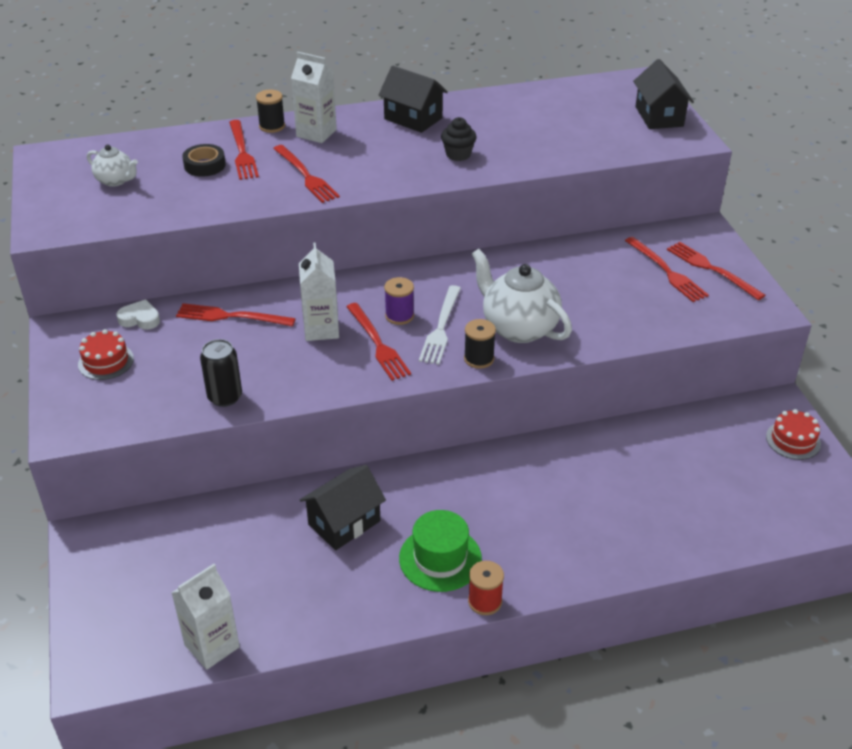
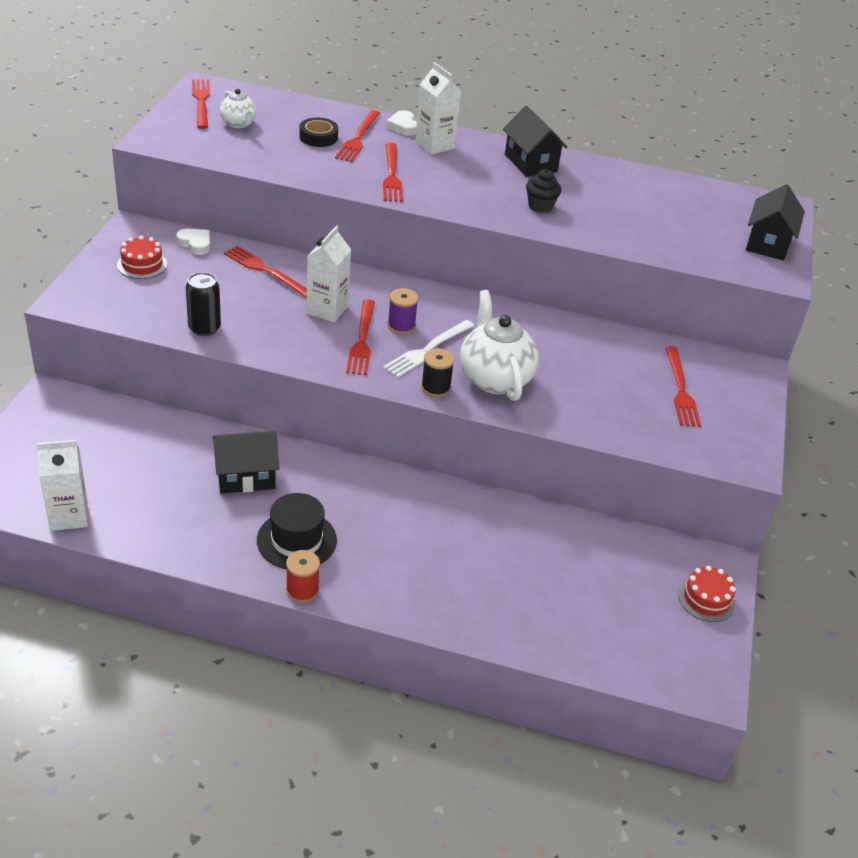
camera: 25 degrees right, 0 degrees up
(272, 126) = (403, 126): black spool -> white heart
(440, 558) = (296, 540): green hat -> black hat
(712, 269) = (728, 406): red fork -> red fork (201, 102)

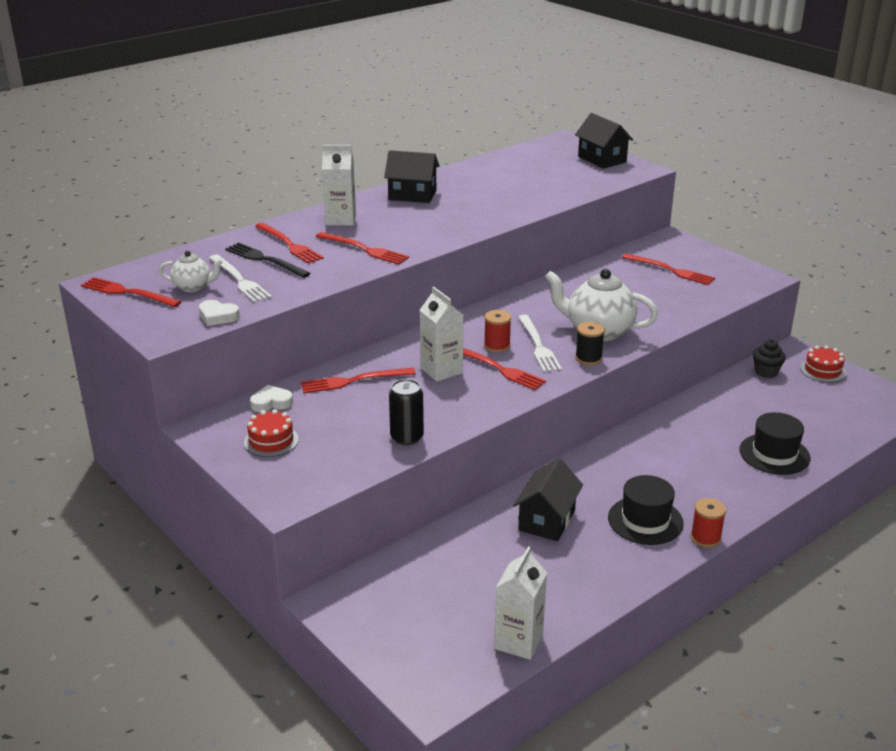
camera: 50 degrees left, 10 degrees down
(271, 138) = (239, 280): none -> white fork
(318, 137) = (265, 260): black tape -> black fork
(401, 326) = (497, 346): purple spool -> red spool
(403, 126) = (296, 222): white heart -> white heart (218, 316)
(493, 602) = (774, 454): none -> black hat
(540, 206) = (475, 211): black cupcake -> black cupcake (766, 372)

